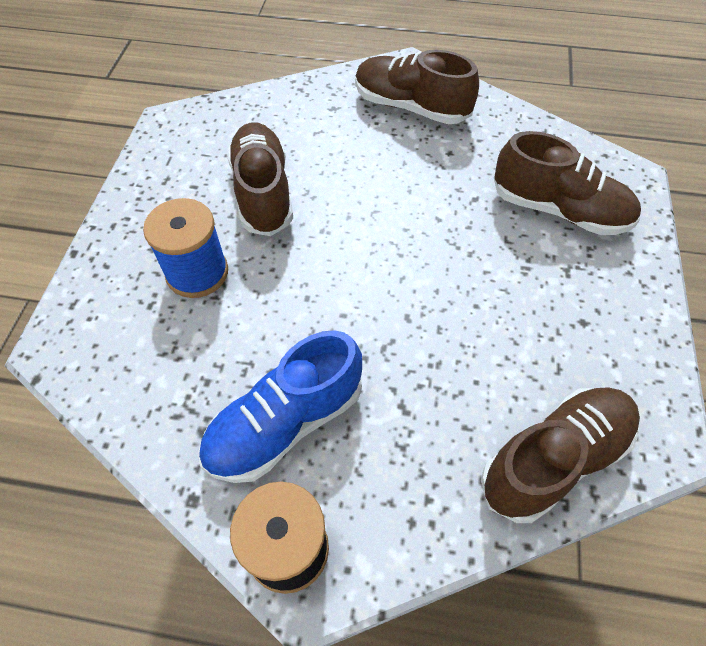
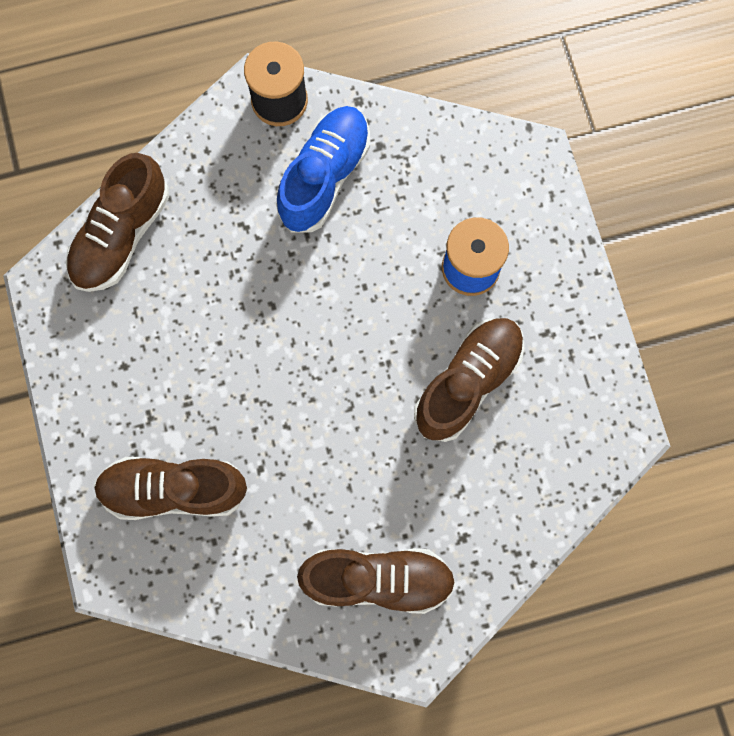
camera: 155 degrees right, 20 degrees up
(263, 192) = (468, 382): brown shoe -> brown shoe turned 105 degrees counterclockwise

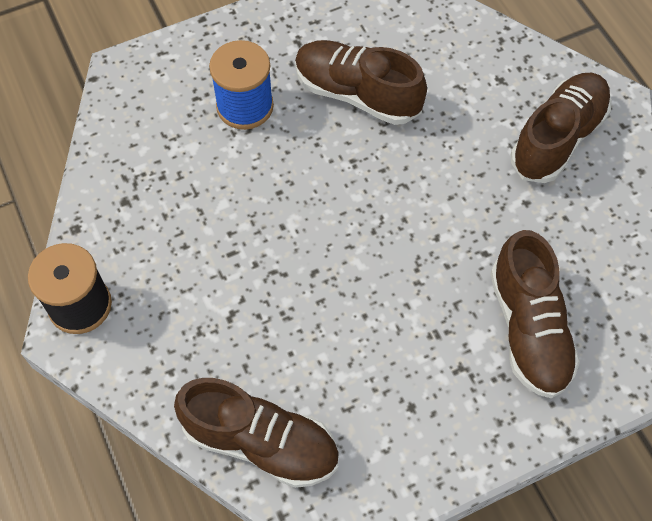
camera: 100 degrees left, 15 degrees down
(324, 176) = (165, 246): blue shoe -> none
(378, 579) = (557, 138): brown shoe -> brown shoe turned 45 degrees clockwise

